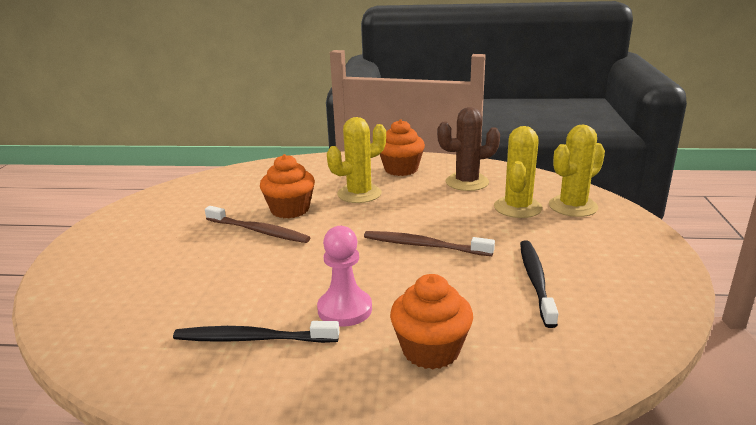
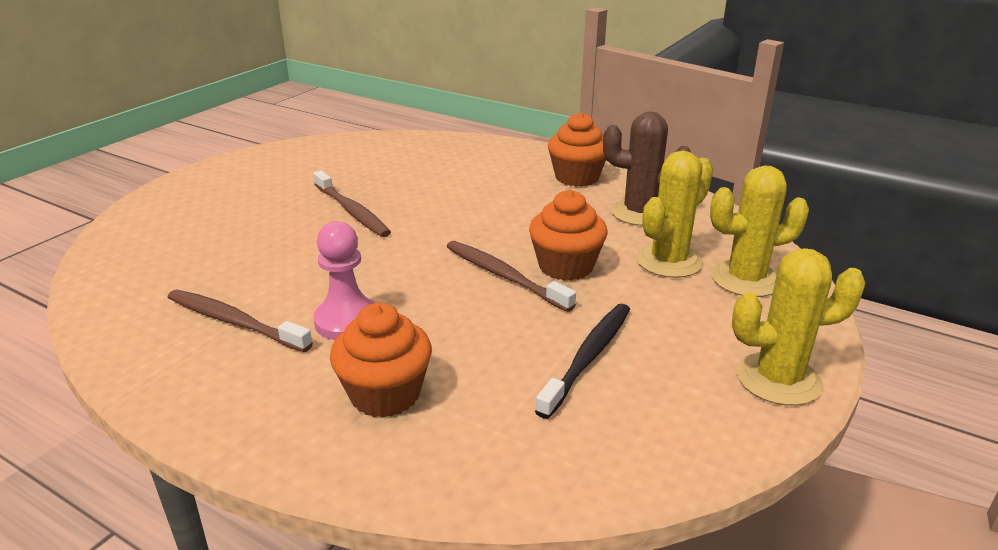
camera: 25 degrees right, 5 degrees up
(252, 339) = (234, 322): black toothbrush -> brown toothbrush
(290, 210) = (406, 195): orange cupcake -> orange cupcake (566, 266)
(359, 194) = (497, 196): yellow cactus -> yellow cactus (778, 379)

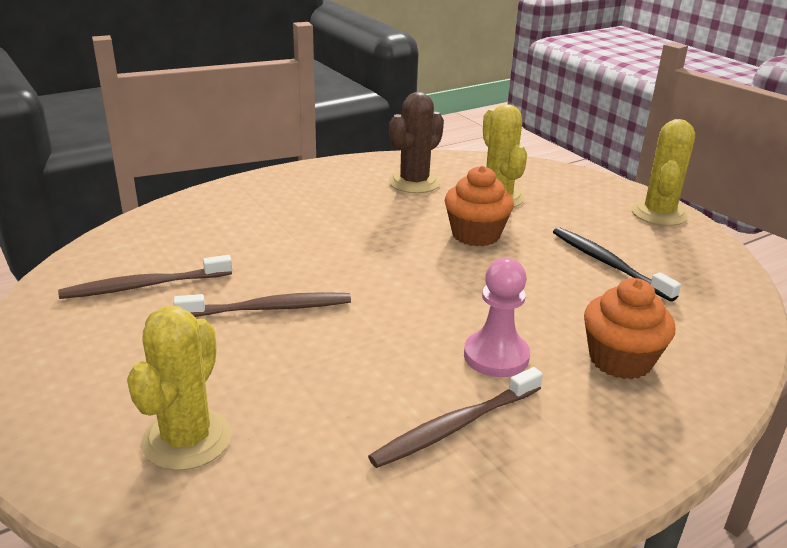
camera: 65 degrees left, 0 degrees up
(503, 276) = (470, 263): brown toothbrush -> brown toothbrush (143, 286)
(577, 177) = (323, 185): orange cupcake -> none
(745, 279) = (540, 182): yellow cactus -> yellow cactus (187, 439)

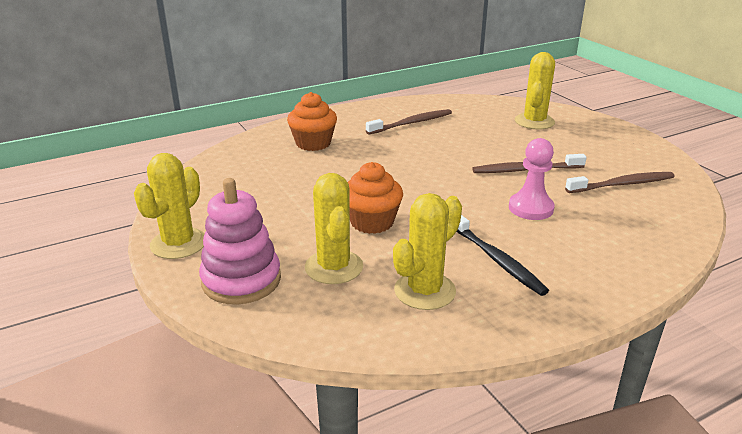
camera: 175 degrees left, 0 degrees up
(414, 182) = (425, 291): brown cactus -> yellow cactus
(496, 356) = (383, 146): pink pawn -> pink pawn (530, 208)
(572, 188) = (241, 280): none -> pink stacking toy
(607, 263) = (274, 196): black toothbrush -> black toothbrush (497, 260)

